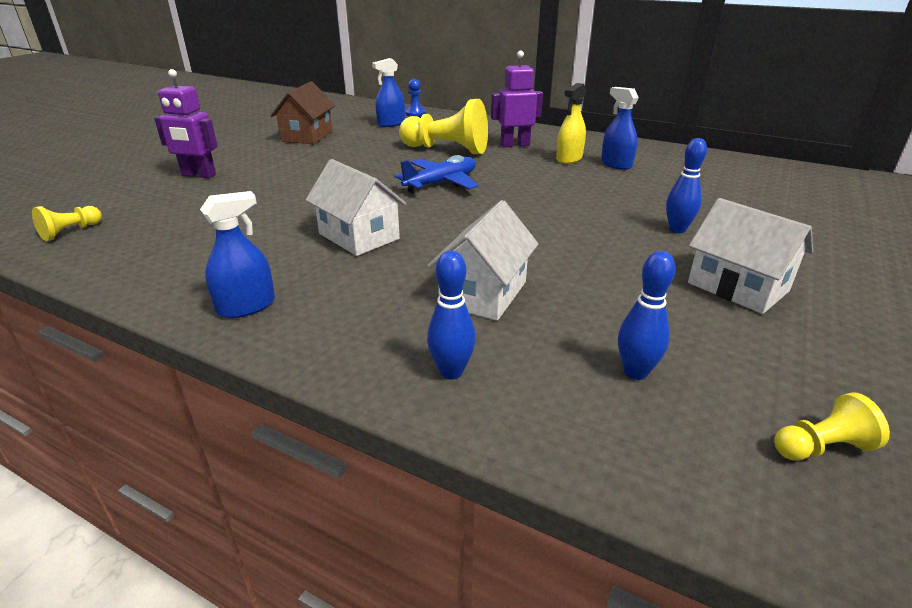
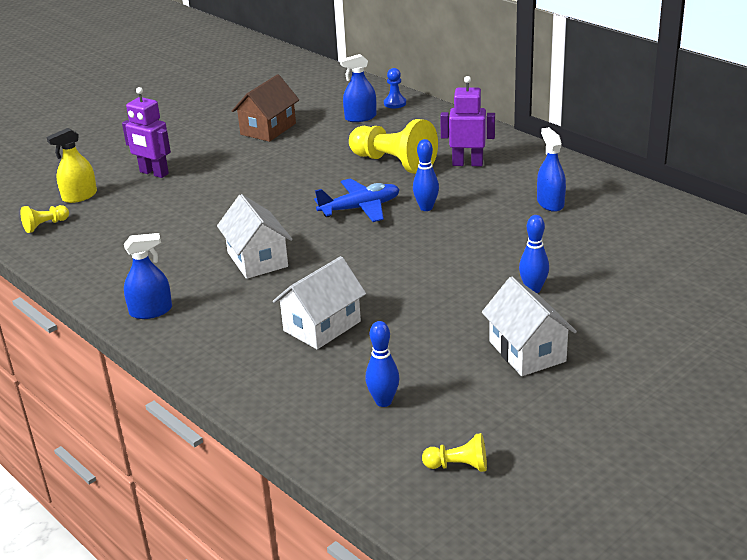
camera: 20 degrees right, 0 degrees up
(451, 372) = (262, 380): blue bowling pin -> blue bowling pin (426, 208)
(569, 159) = (508, 190): yellow spray bottle -> yellow spray bottle (79, 196)

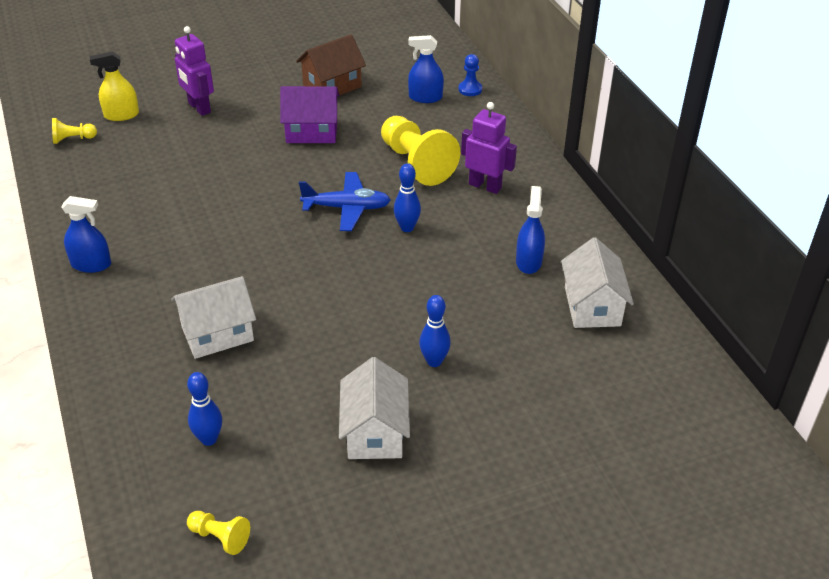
camera: 20 degrees right, 10 degrees up
(257, 259) = (216, 237): white house -> white house (592, 306)
(278, 164) = (312, 132): none -> purple house

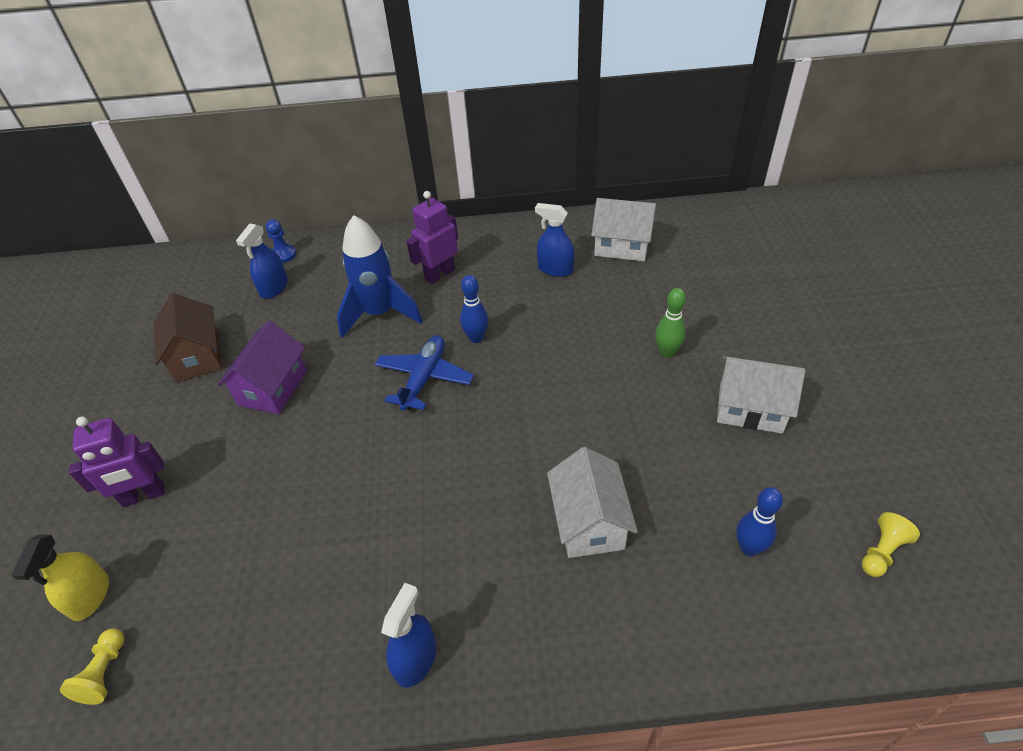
camera: 70 degrees left, 5 degrees up
(416, 163) = (379, 314): yellow pawn -> blue rocket
(434, 361) = (667, 352): blue bowling pin -> green bowling pin

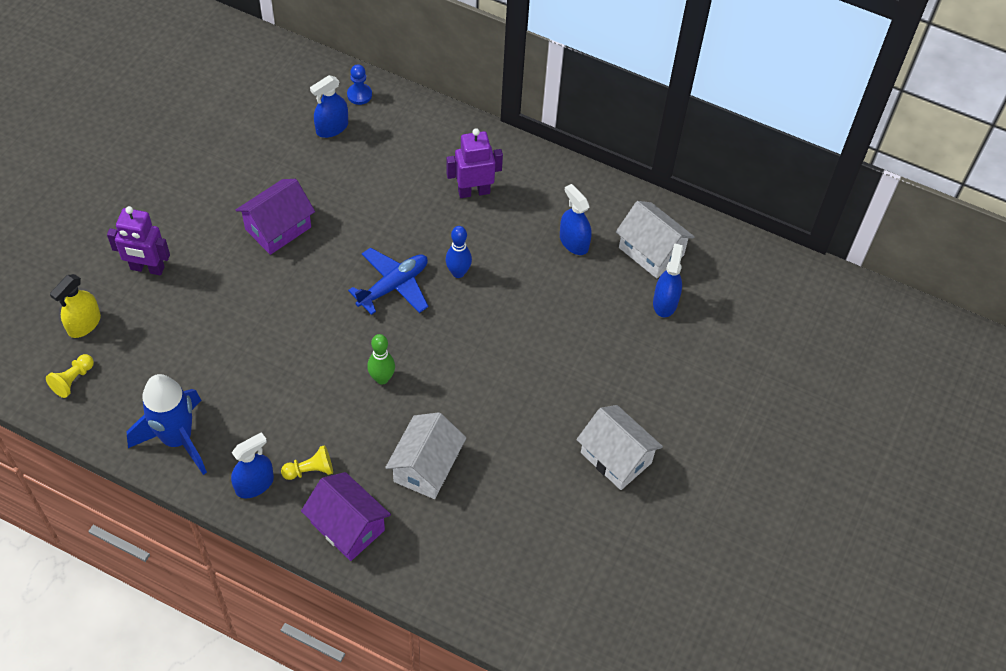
camera: 25 degrees right, 10 degrees up
(197, 357) = (238, 166): brown house -> none
(379, 314) = (399, 204): blue rocket -> blue rocket (177, 439)
(558, 640) = (347, 526): none -> purple house
(667, 273) = (665, 302): none -> blue spray bottle
(667, 352) = (596, 374): green bowling pin -> green bowling pin (382, 378)
(749, 548) = (517, 549): blue bowling pin -> none
(882, 552) = (604, 607): yellow pawn -> yellow pawn (310, 470)

